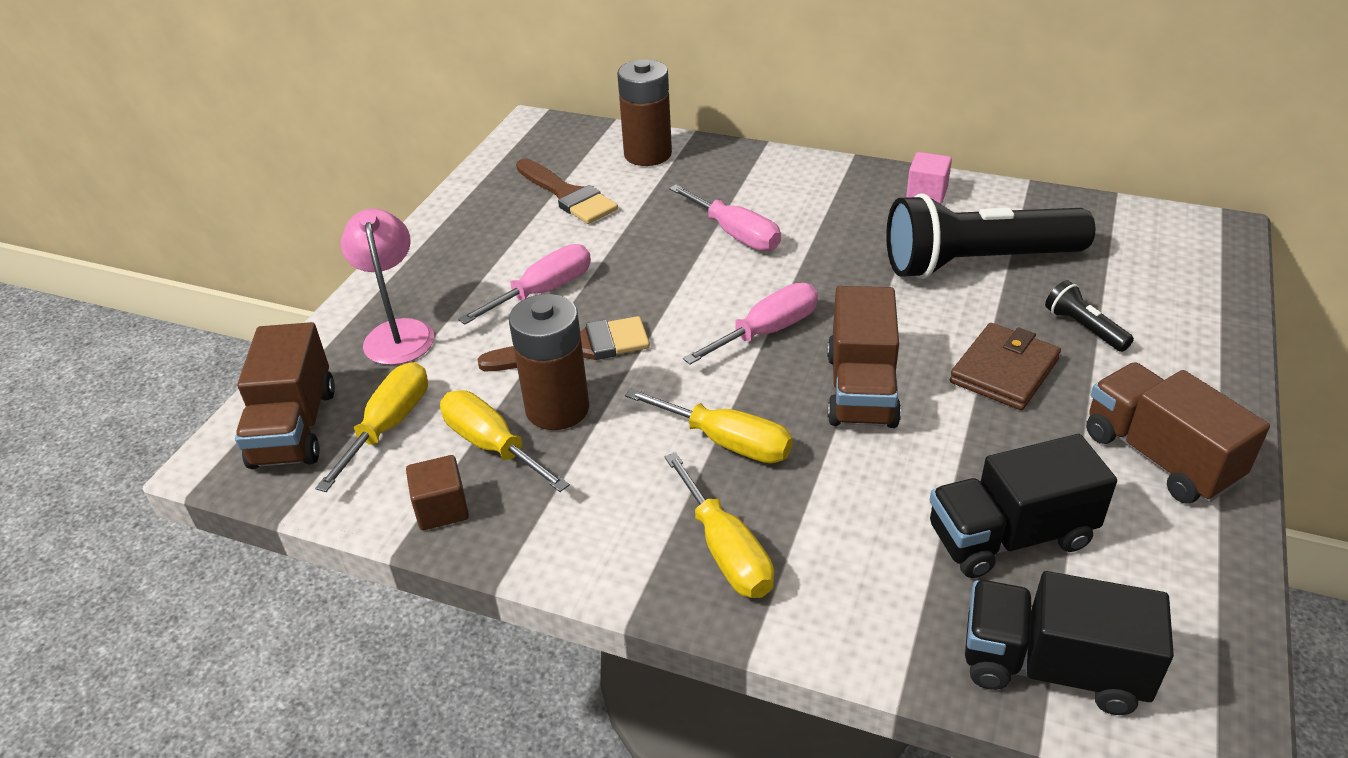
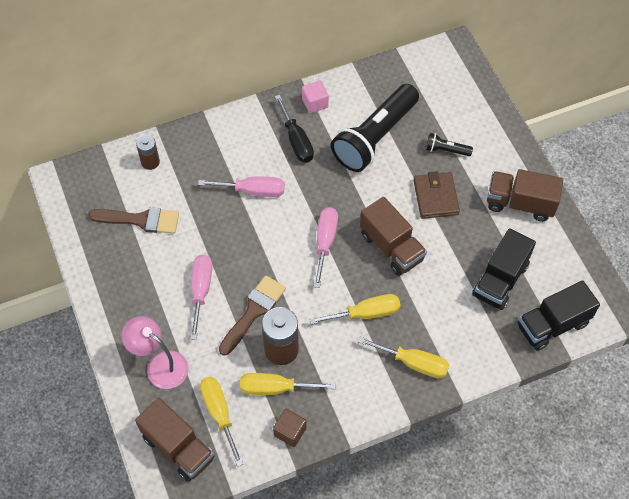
camera: 45 degrees left, 20 degrees up
(648, 154) = (150, 162): brown battery -> brown battery, size x0.60
(855, 216) = (296, 141): none -> black screwdriver

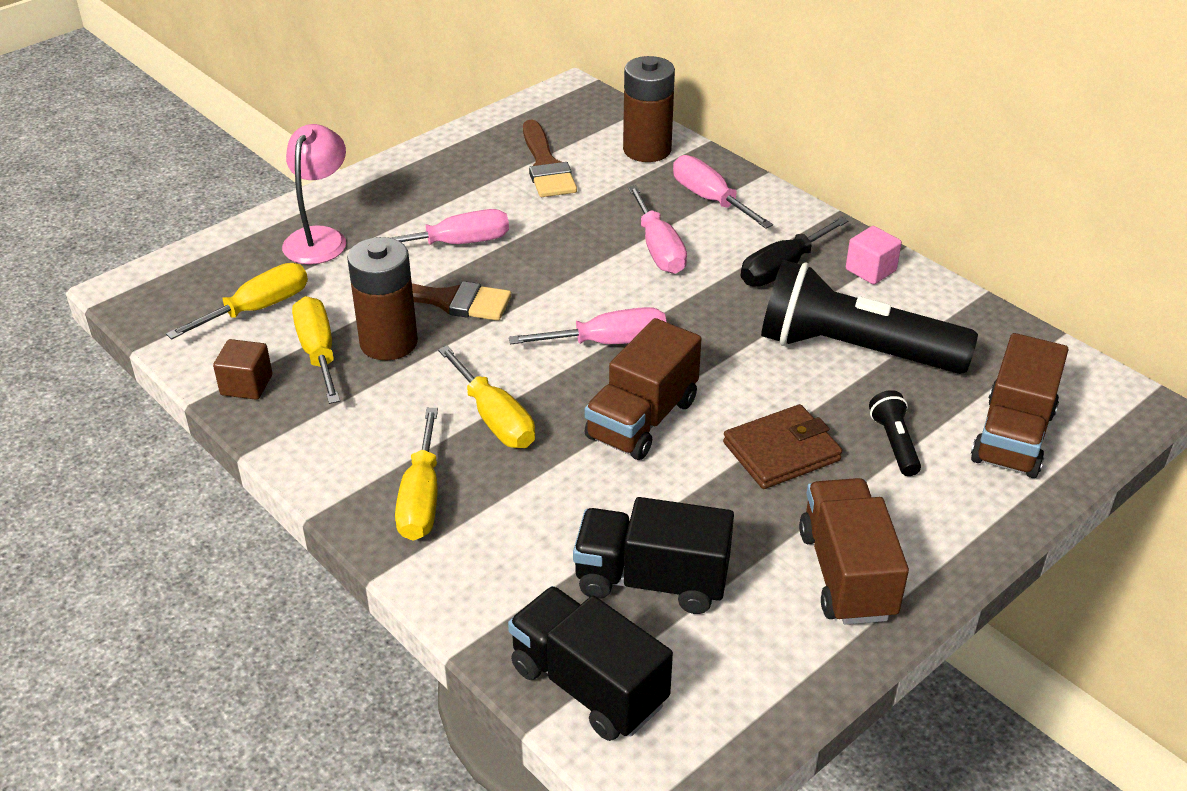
camera: 70 degrees right, 20 degrees down
(150, 162) = (647, 150): brown battery -> brown battery, size x1.67
(178, 447) = (192, 285): brown truck -> brown truck (1013, 436)
(217, 149) = (710, 199): none -> pink screwdriver

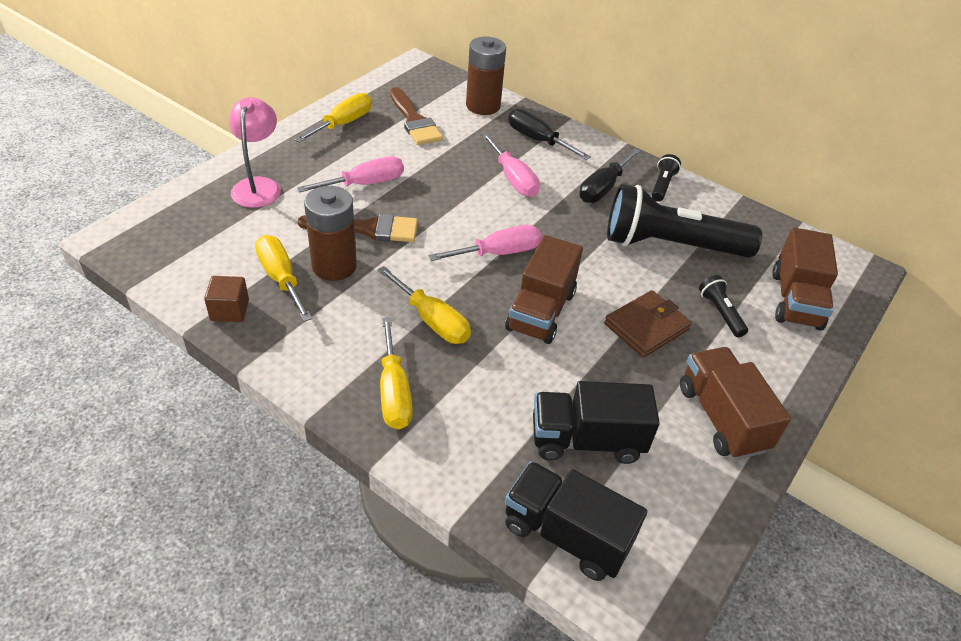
camera: 15 degrees left, 5 degrees up
(258, 309) = (223, 246): yellow screwdriver -> yellow screwdriver (343, 124)
(710, 199) = (537, 140): pink screwdriver -> black screwdriver
(870, 270) = (662, 185): pink cube -> black flashlight

